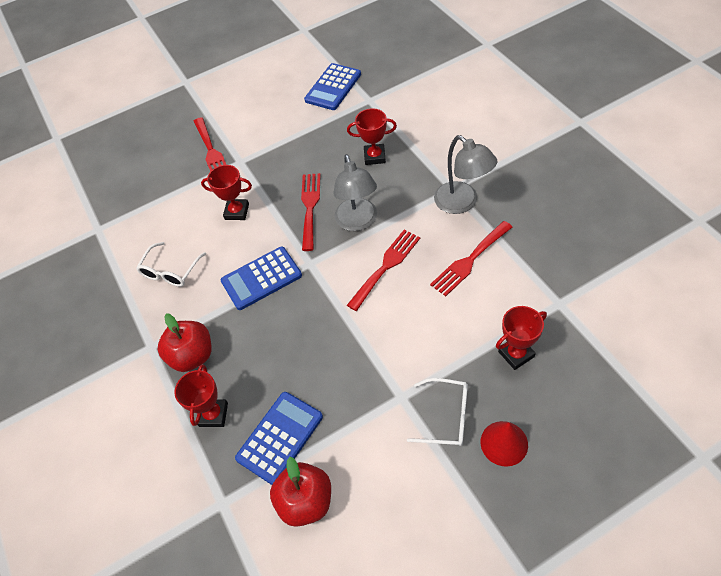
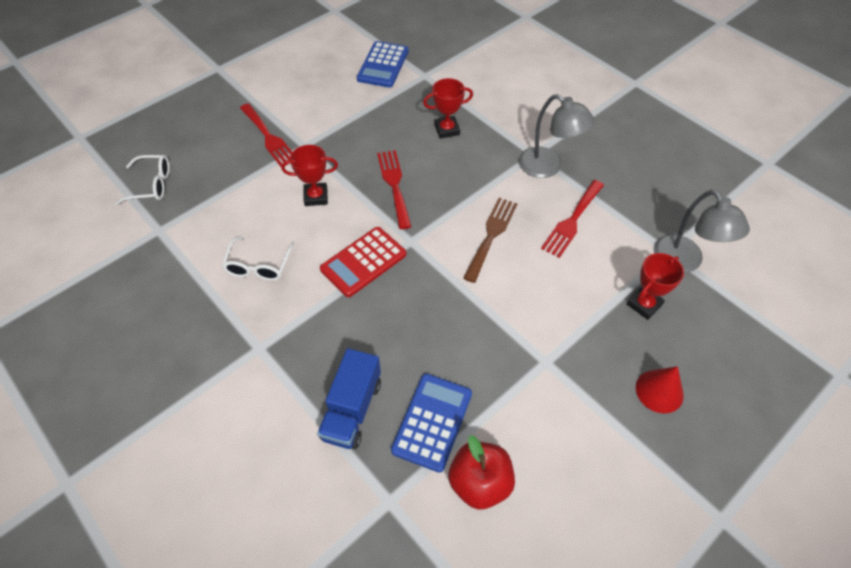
camera: 20 degrees left, 0 degrees up
(192, 356) = (310, 351): red apple -> none
(213, 414) = (352, 409): red trophy -> blue truck
(261, 278) = (363, 262): blue calculator -> red calculator
(358, 222) = (449, 195): grey lamp -> grey lamp (684, 262)
(386, 266) = (491, 235): red fork -> brown fork
(446, 417) = (596, 374): white glasses -> white glasses (151, 185)

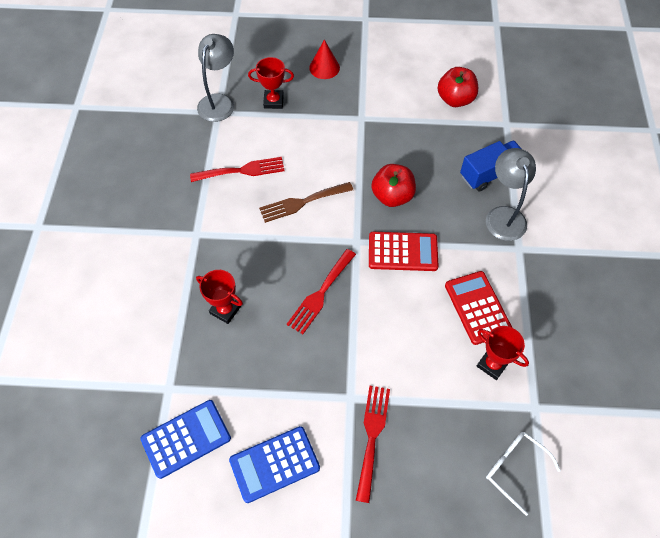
camera: 135 degrees left, 5 degrees up
(258, 266) = (477, 307): white glasses -> red calculator
(316, 197) = (387, 333): red trophy -> red trophy (492, 364)
(423, 303) = (392, 196): none -> red apple
(432, 422) = (452, 137): blue calculator -> blue calculator (274, 464)
(548, 167) = (202, 216): grey lamp -> grey lamp (503, 215)

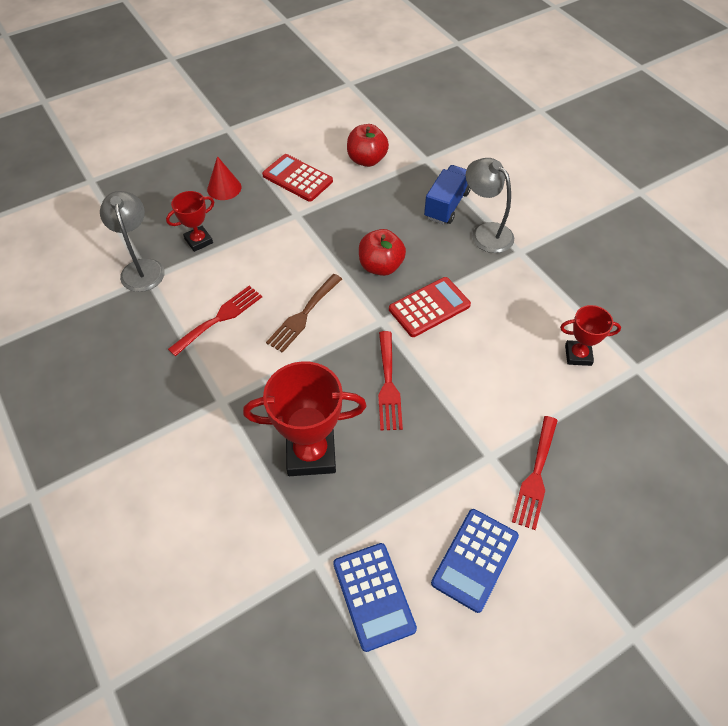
camera: 35 degrees left, 5 degrees down
(186, 438) = (373, 596): blue calculator -> blue calculator turned 135 degrees clockwise
(225, 310) = (311, 453): red trophy -> red trophy, size x1.79
(372, 436) = (535, 476): red fork -> red fork turned 135 degrees counterclockwise
(477, 307) = (528, 317): red calculator -> red calculator (297, 178)
(514, 468) = (663, 425): white glasses -> none

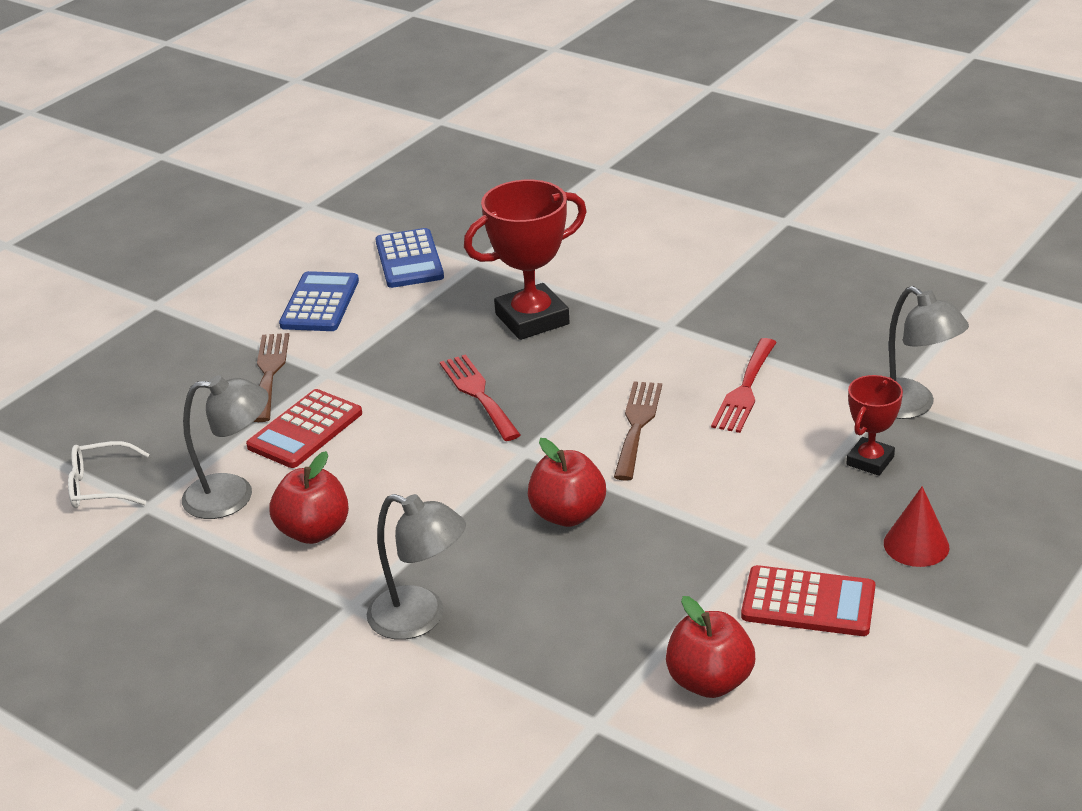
camera: 160 degrees right, 20 degrees down
(373, 596) = (409, 259): blue calculator -> blue calculator turned 150 degrees counterclockwise
(429, 307) = (466, 486): red calculator -> red calculator (305, 430)
(446, 205) = (510, 643): blue truck -> none
(530, 308) = (314, 531): none -> red apple
(535, 476) = (269, 372): red fork -> brown fork
(578, 355) = (233, 496): red trophy -> grey lamp
(671, 399) = (100, 487): none -> white glasses

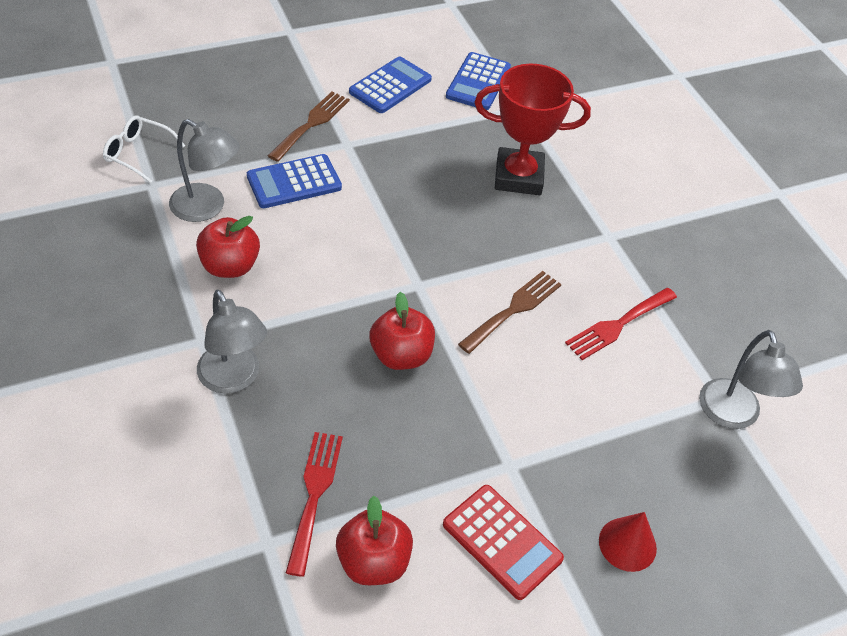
camera: 25 degrees right, 15 degrees up
(305, 430) = (294, 182): red calculator -> blue calculator
(478, 394) = (428, 218): red fork -> red fork (314, 494)
(870, 461) = (658, 445): red trophy -> none

